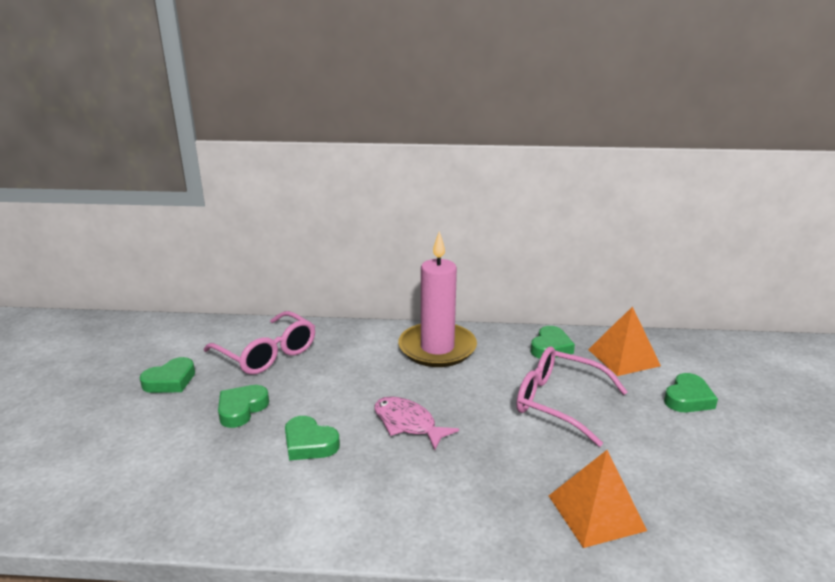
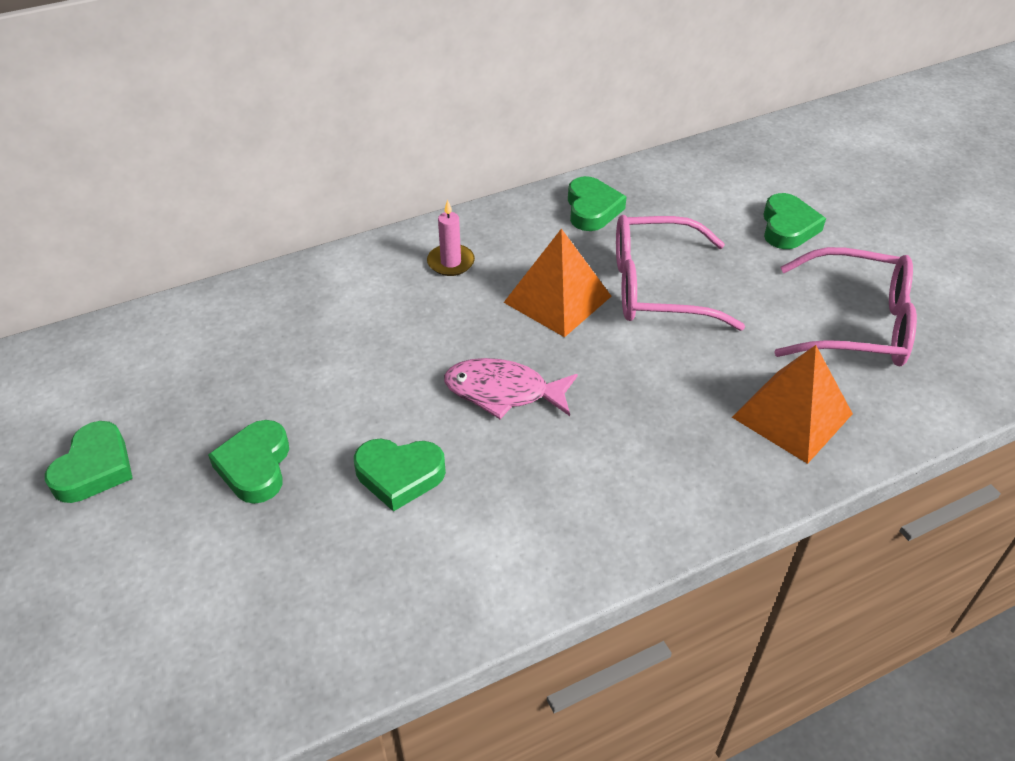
camera: 30 degrees left, 20 degrees up
(267, 354) = (211, 362): pink glasses -> pink glasses (857, 324)
(437, 348) = (451, 262): pink candle -> pink candle, size x0.41
(623, 357) = (685, 194): orange pyramid -> orange pyramid (557, 299)

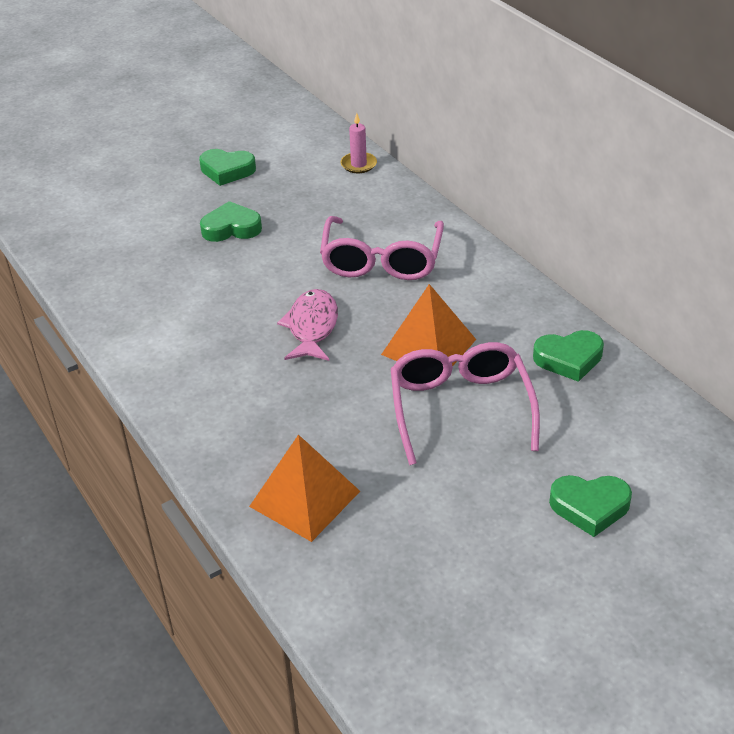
camera: 85 degrees right, 5 degrees down
(399, 475) = (226, 288): green heart -> none
(451, 262) = (462, 282): pink candle -> pink candle (358, 164)
(857, 324) = (438, 555): pink glasses -> pink glasses (381, 261)

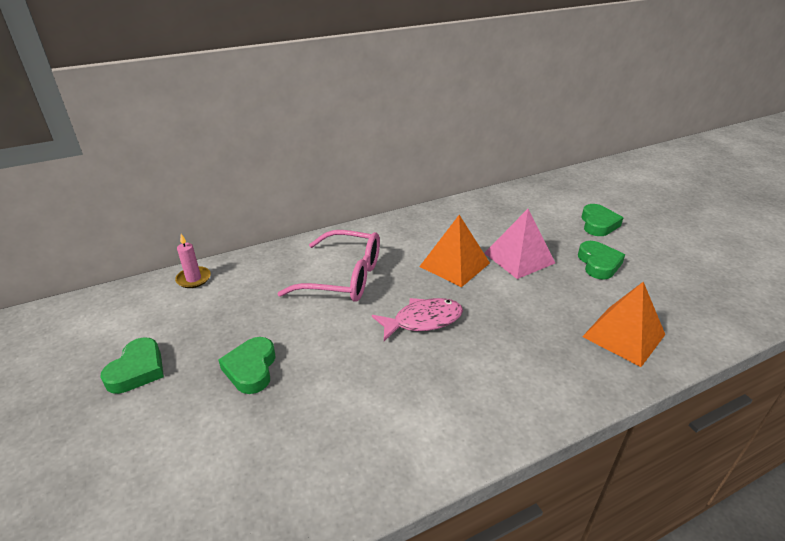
camera: 85 degrees left, 5 degrees down
(312, 327) = (423, 320): pink fish -> pink fish turned 150 degrees clockwise
(460, 408) = (519, 258): pink glasses -> pink pyramid
(568, 359) = (471, 214): green heart -> green heart (598, 264)

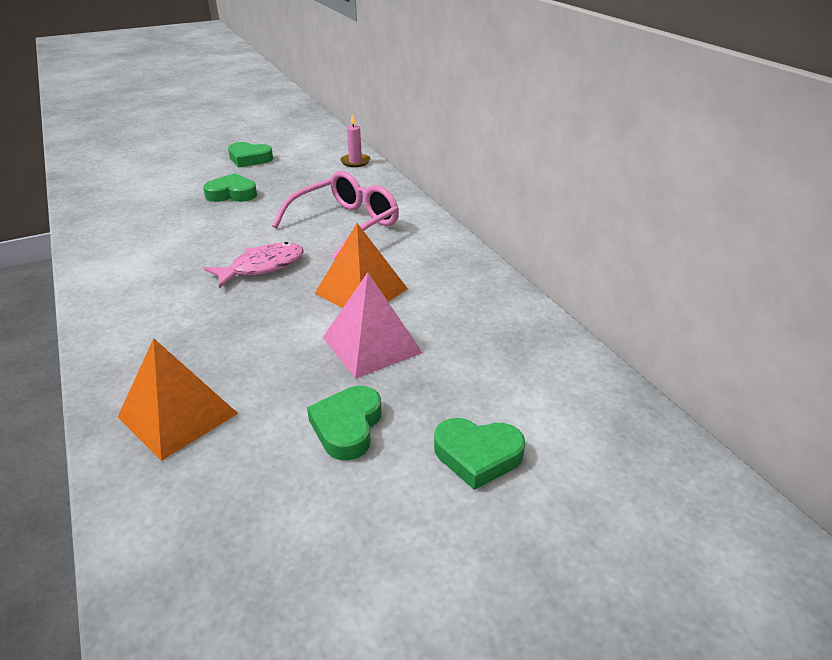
camera: 90 degrees right, 0 degrees up
(344, 277) = (346, 224): pink glasses -> pink glasses turned 150 degrees counterclockwise
(423, 320) = (262, 267): pink fish -> pink fish turned 105 degrees counterclockwise
(598, 264) = (347, 427): green heart -> green heart turned 105 degrees clockwise

